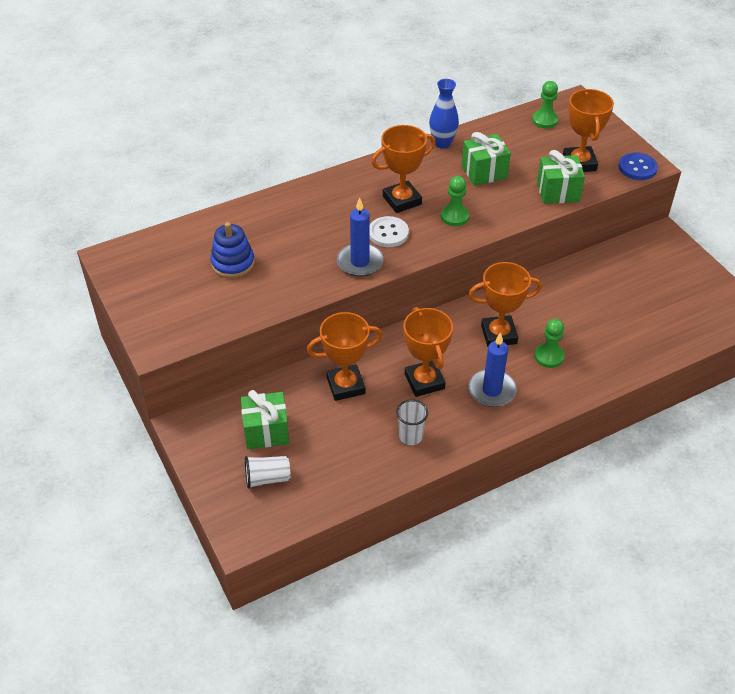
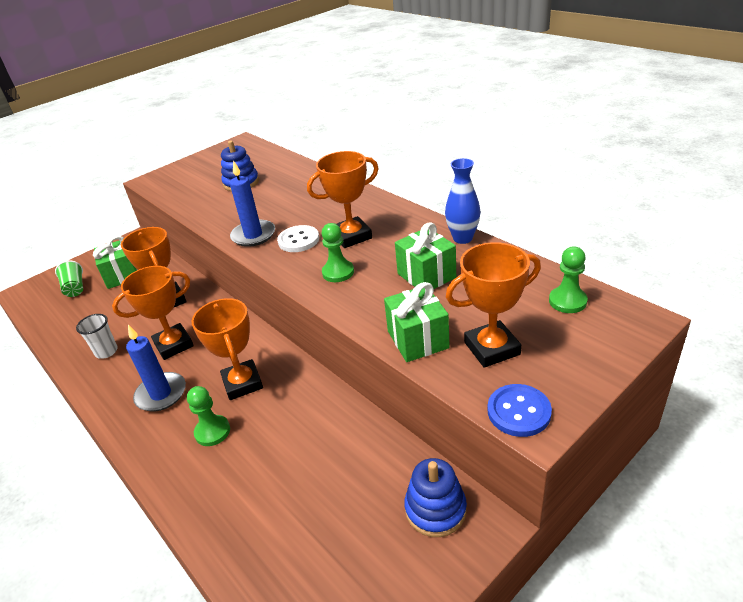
camera: 80 degrees right, 10 degrees down
(267, 478) = (75, 288): white cup -> green cup
(402, 200) = (351, 236): orange trophy -> orange trophy turned 75 degrees counterclockwise
(648, 252) = (435, 509): none -> blue stacking toy

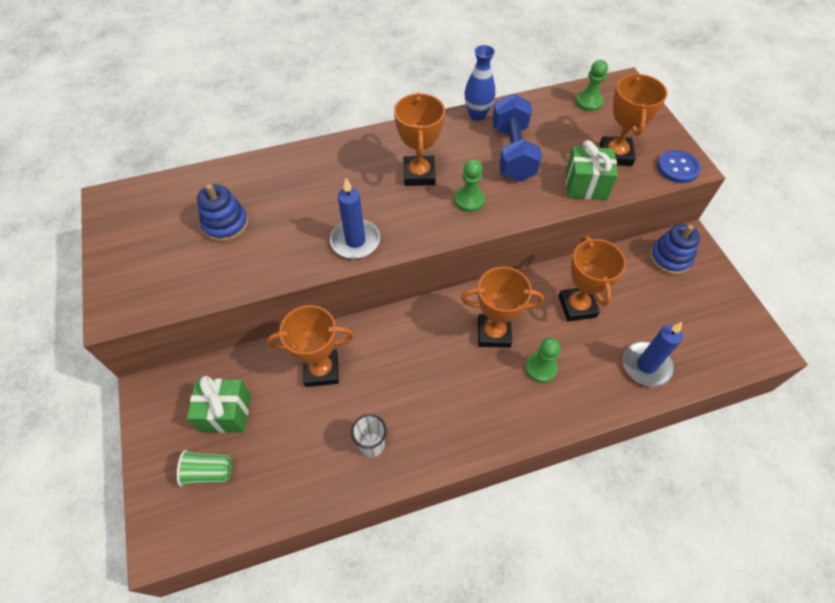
camera: 70 degrees left, 20 degrees up
(161, 394) = (471, 401): blue candle -> blue candle (646, 365)
(174, 345) = (403, 378): orange trophy -> orange trophy (577, 306)
(298, 240) = (394, 210): white button -> none
(426, 275) = (512, 152): green gift -> blue dumbbell

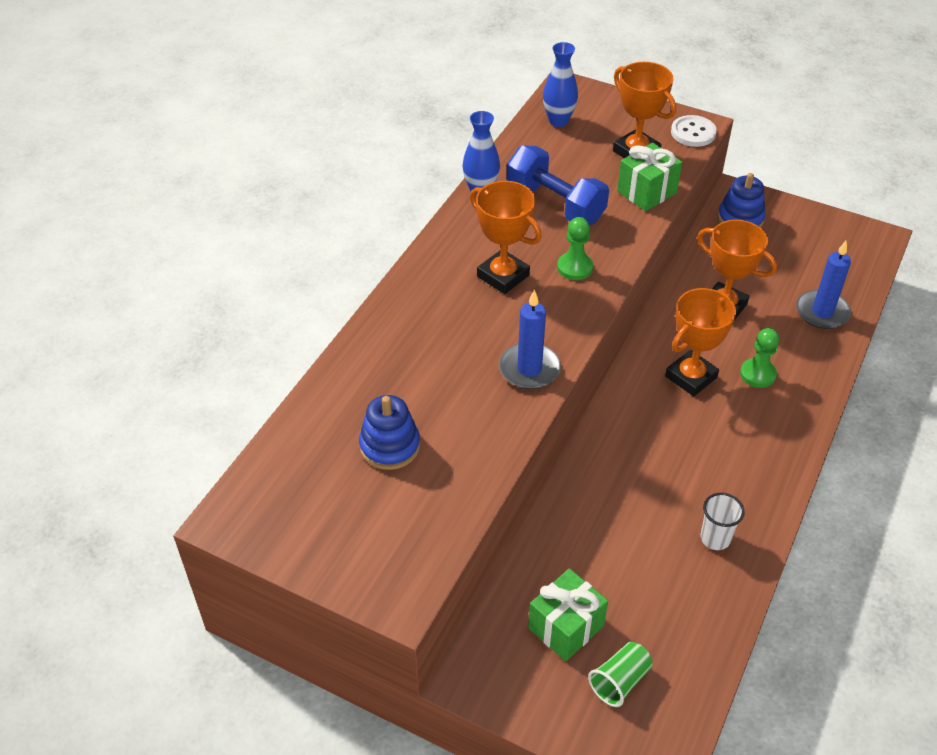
camera: 45 degrees left, 10 degrees down
(321, 370) = (597, 521): orange trophy -> none
(588, 102) = (558, 121): green pawn -> blue vase
(677, 168) = (693, 133): blue button -> white button

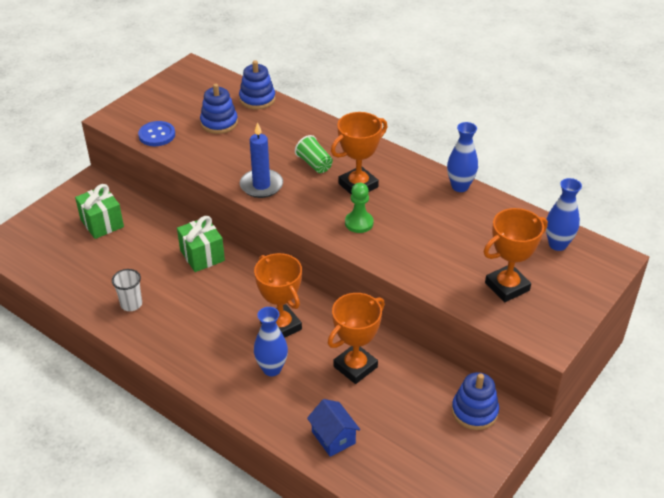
camera: 100 degrees right, 5 degrees down
(318, 411) = (257, 99): none -> blue stacking toy
(437, 520) = (157, 135): none -> blue button
(555, 204) = (438, 224): blue dumbbell -> none
(620, 681) = (56, 239): green cup -> green cup (314, 164)
(646, 192) = (447, 282): green gift -> green gift (202, 255)
(693, 133) = (536, 334): white button -> none
(757, 374) = (272, 369): green pawn -> blue vase
(822, 312) = (333, 437): blue candle -> blue house

